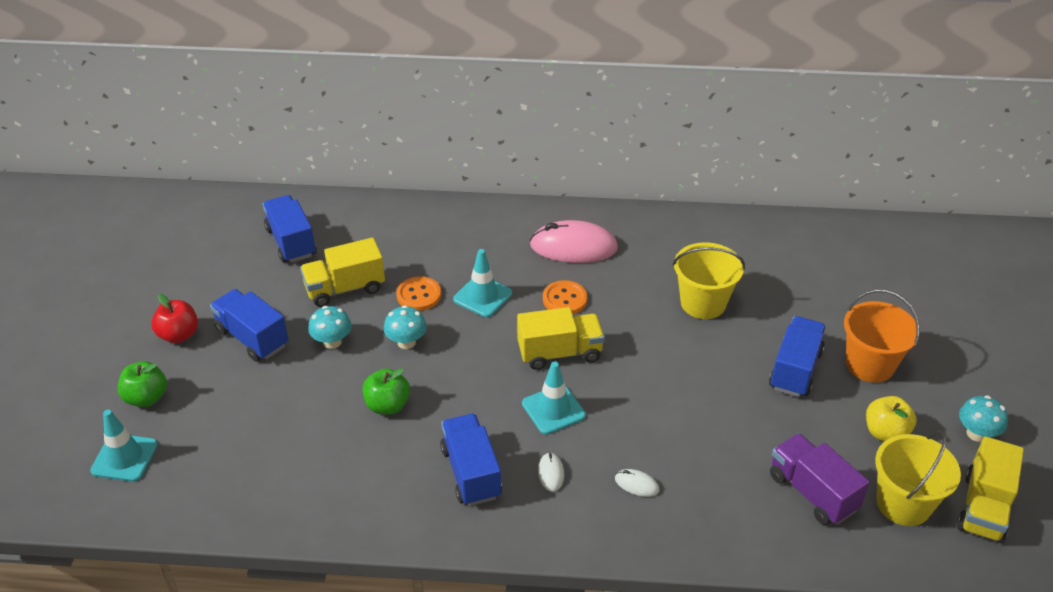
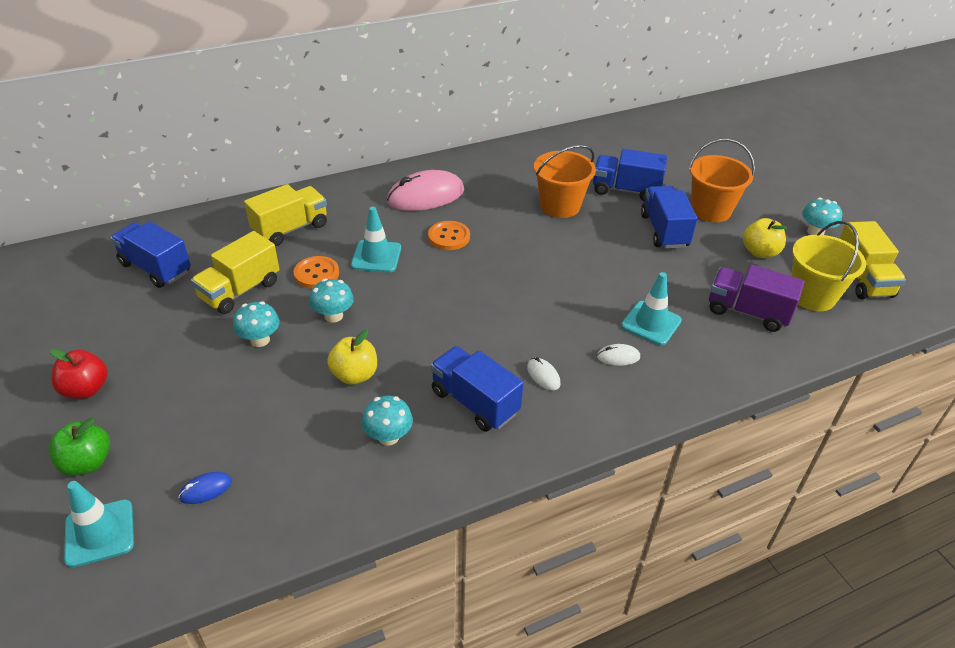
camera: 30 degrees left, 0 degrees up
(214, 456) = (206, 489): none -> blue mouse
(252, 338) = (172, 364): blue truck -> blue truck (625, 190)
(378, 472) = (388, 436): none -> turquoise mushroom
(387, 405) = (354, 375): green apple -> yellow apple
(553, 409) = (506, 324): turquoise traffic cone -> turquoise traffic cone (651, 323)
(560, 353) = (476, 279): yellow truck -> yellow truck (290, 229)
(703, 303) = (560, 206): yellow bucket -> orange bucket

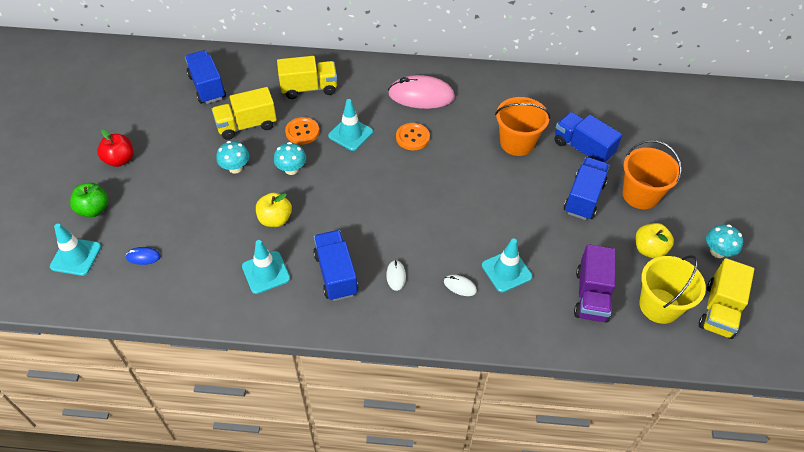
camera: 30 degrees right, 10 degrees up
(388, 436) = (266, 272): turquoise mushroom -> turquoise traffic cone
(747, 312) = (591, 295): purple truck -> purple truck turned 135 degrees counterclockwise

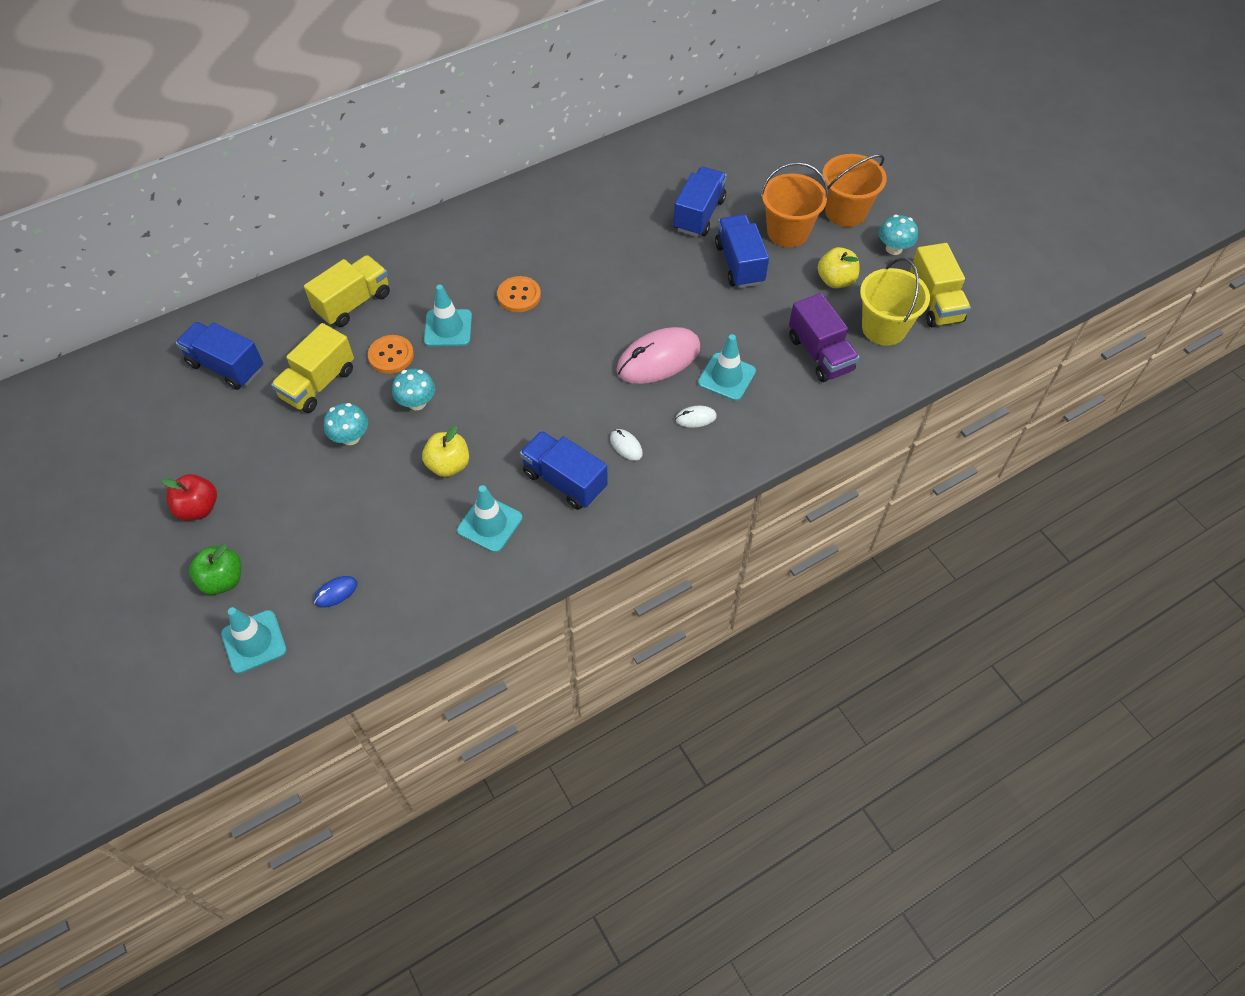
camera: 35 degrees left, 5 degrees up
(421, 96) = (488, 245): pink mouse -> pink mouse (658, 359)
(517, 143) = (631, 243): orange bucket -> orange bucket (845, 212)
(582, 149) = (699, 214): blue truck -> blue truck turned 105 degrees clockwise

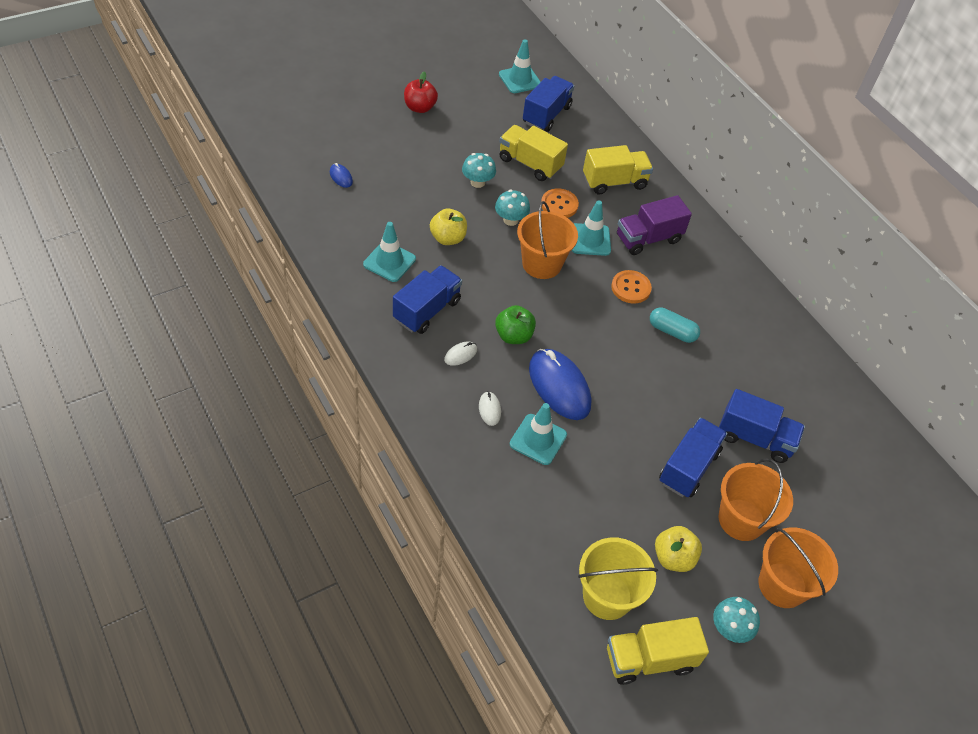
camera: 85 degrees right, 5 degrees down
(223, 580) = (359, 122): green apple -> green apple (513, 336)
(254, 642) = (309, 138): turquoise traffic cone -> turquoise traffic cone (520, 79)
(353, 303) = (614, 182): yellow truck -> yellow truck turned 60 degrees counterclockwise
(487, 373) = (542, 264): none -> orange bucket
(577, 265) = (672, 331): none -> turquoise capsule
(658, 359) = (559, 386): pink mouse -> blue mouse
(739, 264) = (688, 467): blue truck -> blue truck turned 45 degrees counterclockwise
(820, 354) = (569, 526): purple truck -> purple truck (648, 239)

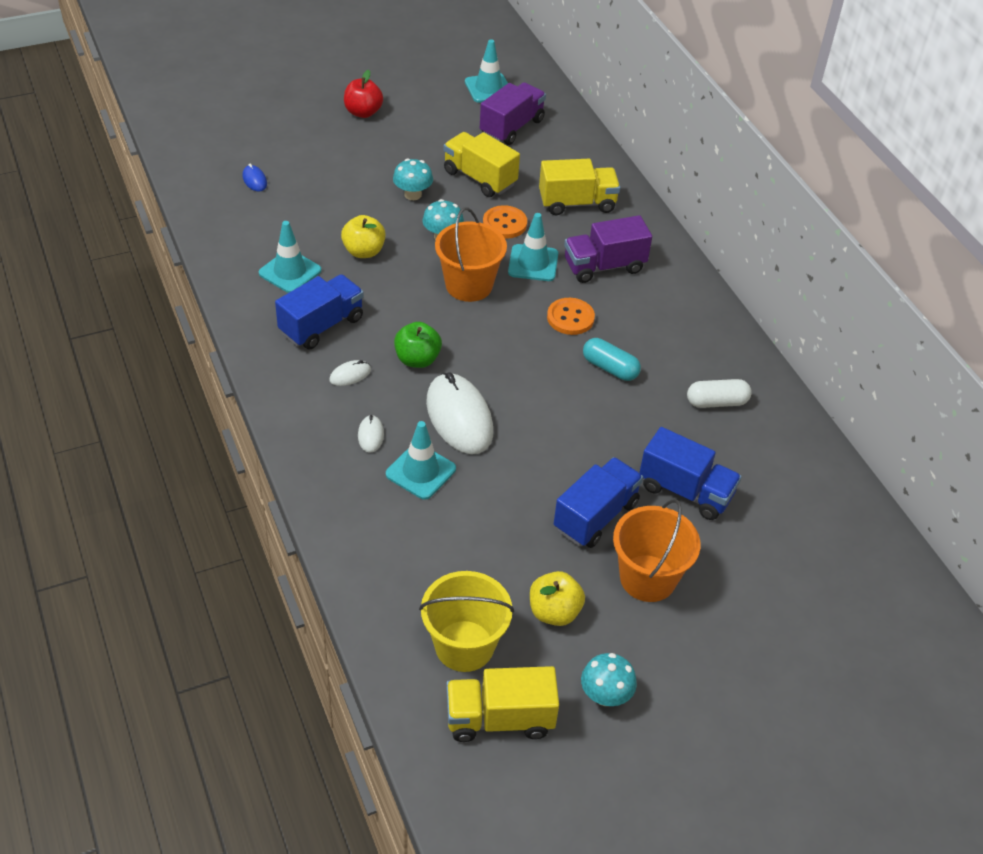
camera: 10 degrees right, 5 degrees down
(546, 115) = (511, 127): blue truck -> purple truck
(559, 386) = (459, 417): blue mouse -> white mouse
(763, 356) = (716, 402): none -> white capsule
(782, 585) = (682, 654): orange bucket -> none

